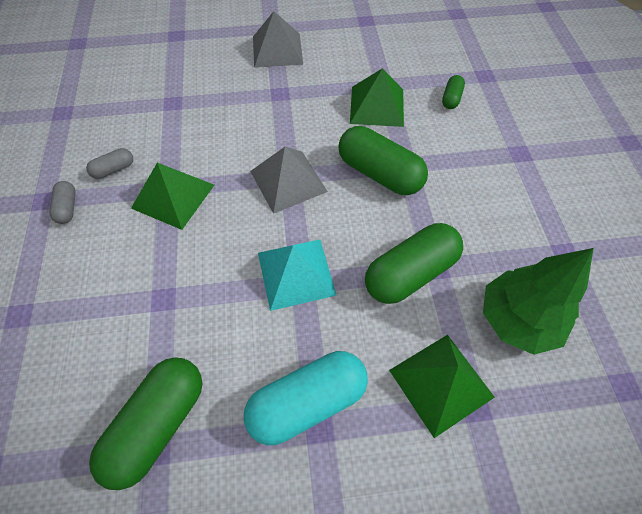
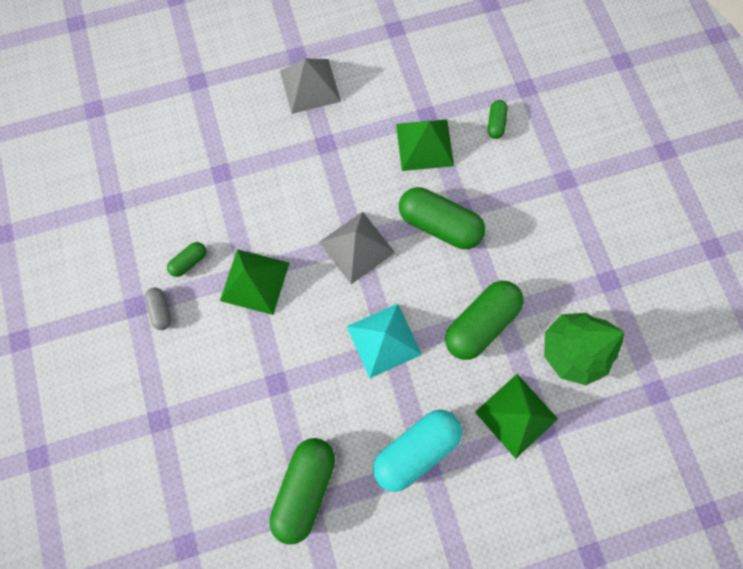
camera: 10 degrees left, 15 degrees up
(114, 169) = (189, 261): grey capsule -> green capsule

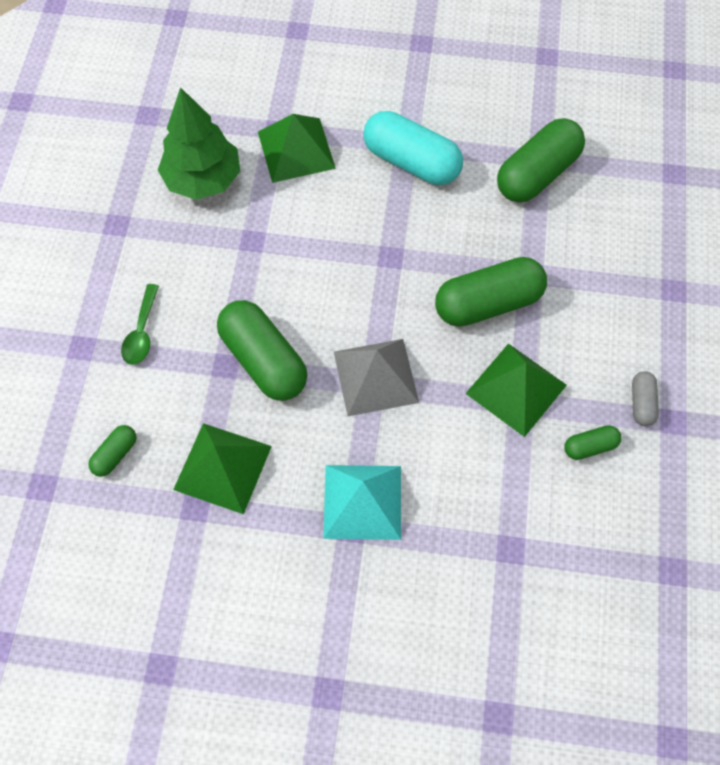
camera: 155 degrees left, 10 degrees down
(310, 86) = (332, 629): grey pyramid -> none
(384, 340) = (394, 267): turquoise pyramid -> turquoise pyramid (362, 501)
(416, 449) = (411, 162): turquoise capsule -> turquoise capsule turned 45 degrees clockwise
(480, 323) = (280, 241): green capsule -> green capsule (488, 303)
(533, 207) = (142, 332): none -> green spoon

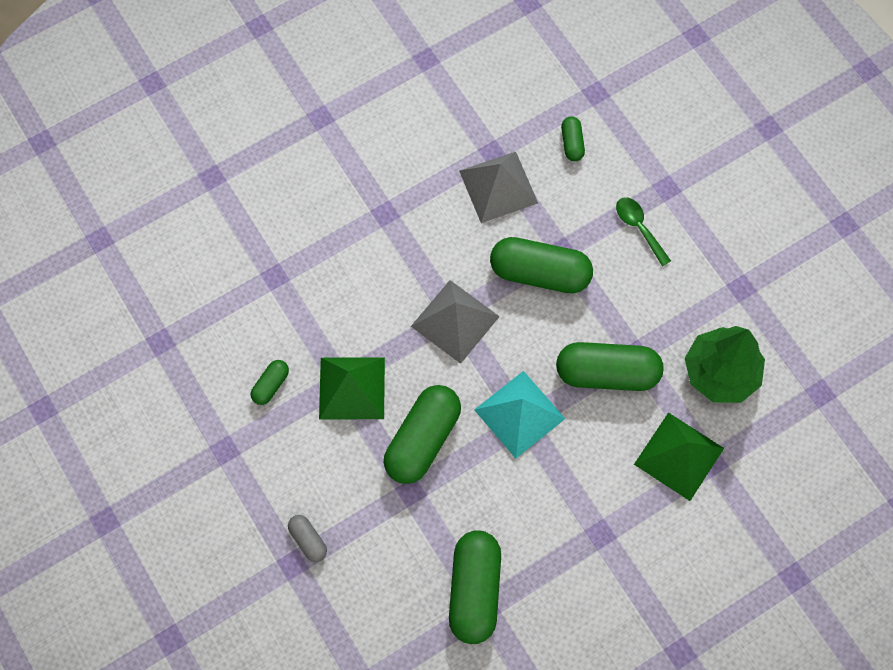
camera: 140 degrees right, 5 degrees up
(222, 467) = (498, 187): green pyramid -> grey pyramid
(289, 242) = (607, 373): none -> green capsule
(362, 501) = (392, 234): turquoise pyramid -> turquoise pyramid (519, 414)
(411, 162) = (582, 519): turquoise capsule -> none
(642, 403) = (256, 446): grey capsule -> grey capsule (308, 540)

